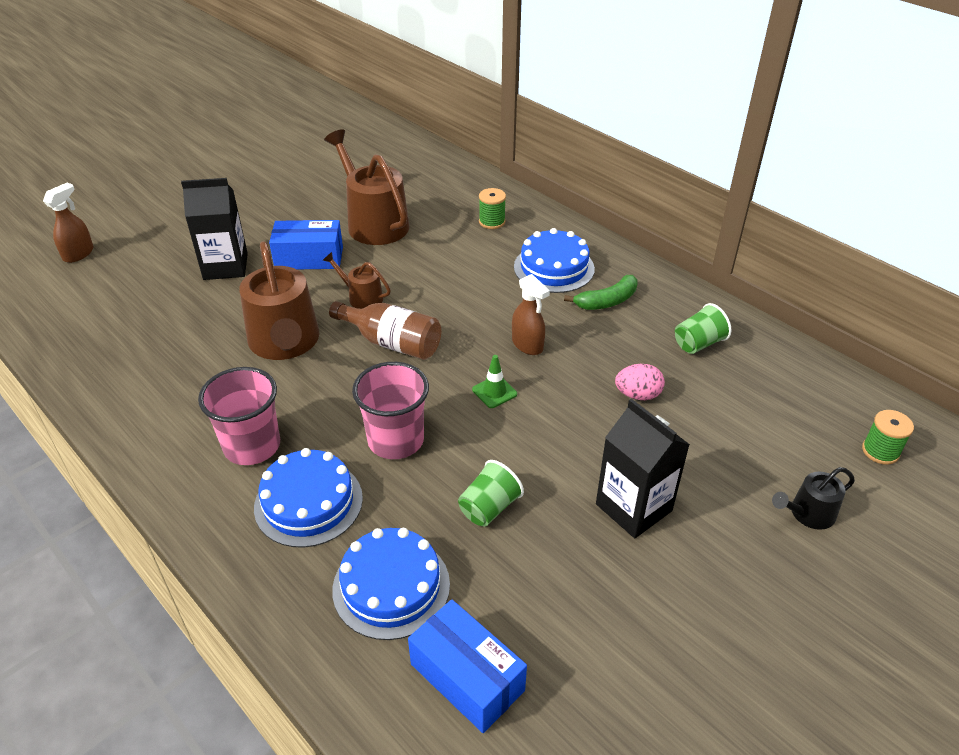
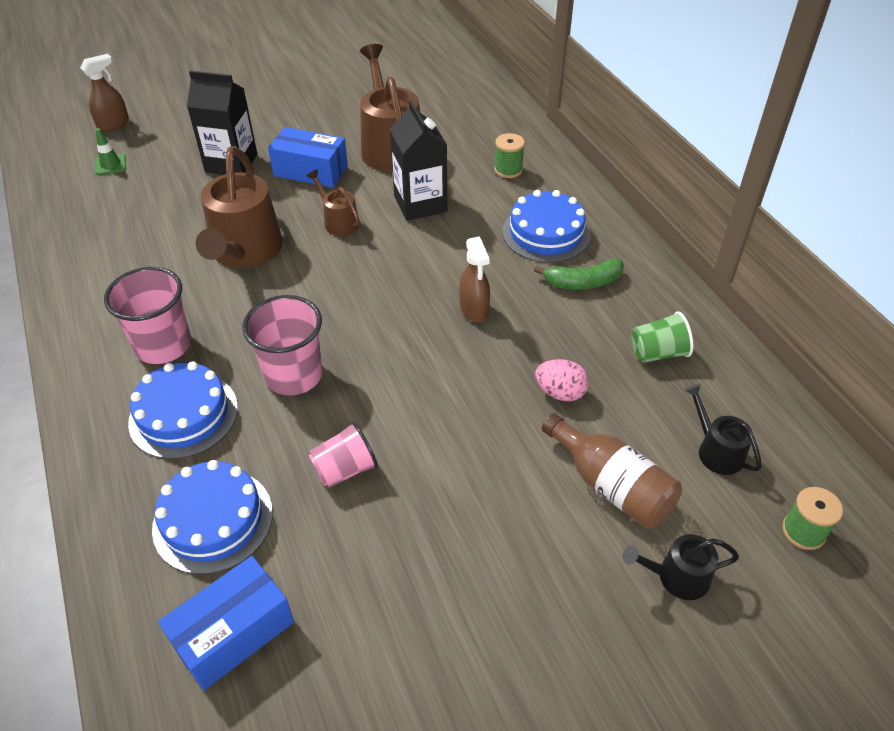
camera: 20 degrees right, 5 degrees up
(392, 343) = (342, 275): brown bottle -> brown bottle (611, 486)
(467, 677) = (233, 633): blue box -> blue box turned 75 degrees clockwise
(489, 508) = (345, 469): green cup -> pink cup
(494, 392) = (414, 351): green traffic cone -> green traffic cone (110, 164)
(633, 507) = (489, 512): black carton -> black carton (420, 204)
(784, 408) = (716, 451): none -> black watering can

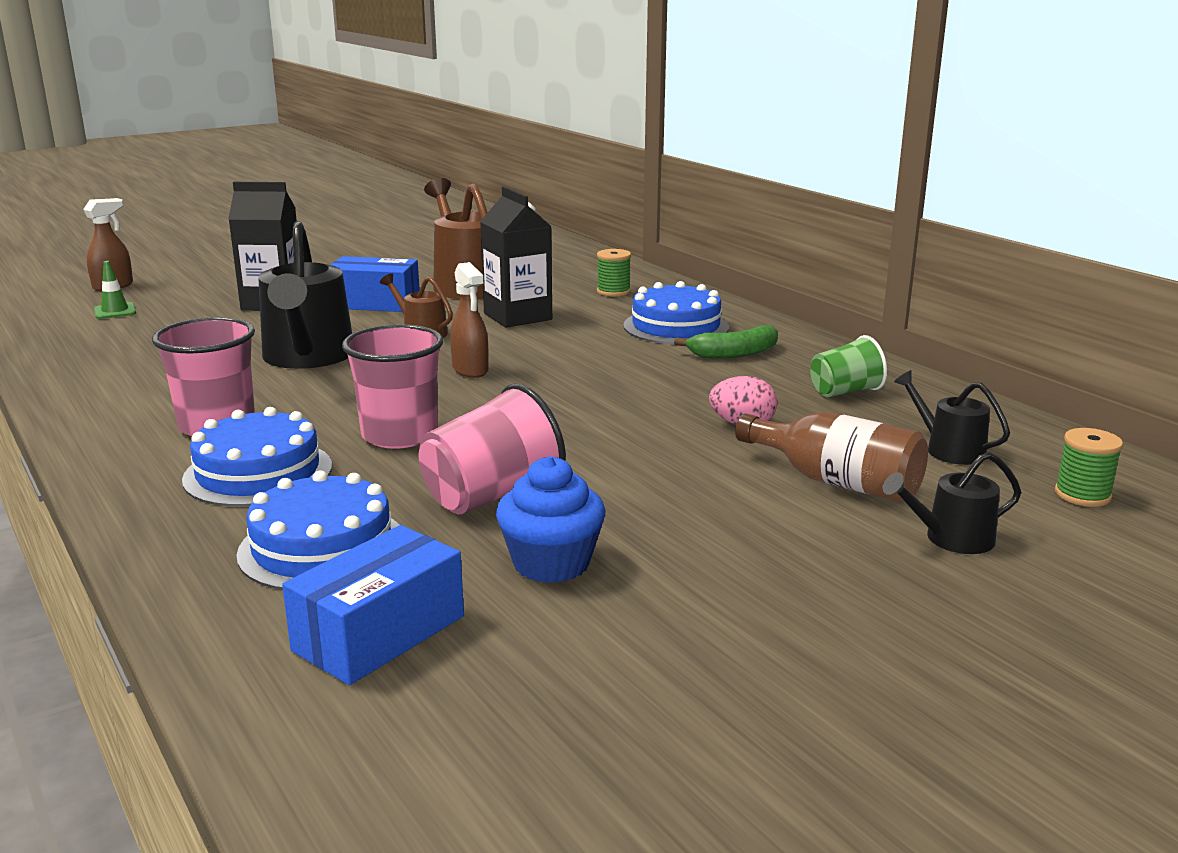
camera: 10 degrees left, 25 degrees down
(245, 251) = (307, 357): brown watering can -> black watering can
(345, 469) = (492, 496): pink cup -> pink cup, size x1.57
(369, 565) = (551, 563): none -> blue cupcake
(474, 310) = (612, 378): brown spray bottle -> brown spray bottle (470, 370)

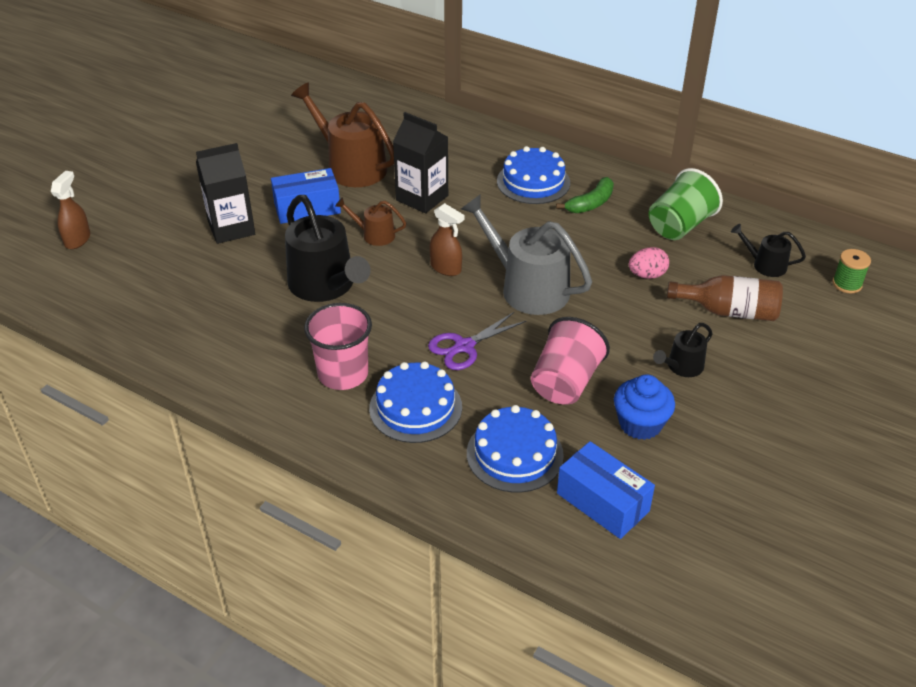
camera: 25 degrees left, 20 degrees up
(115, 311) = (120, 271): green traffic cone -> none
(379, 633) = (602, 502): blue box -> blue box turned 60 degrees counterclockwise
(399, 435) = (464, 346): pink cup -> purple scissors
(554, 404) = (528, 288): none -> grey watering can
(613, 291) = (460, 149): green spool -> none
(845, 392) = (679, 226): green cup -> green cup, size x1.57
(952, 538) = (809, 339): black watering can -> black watering can (682, 367)

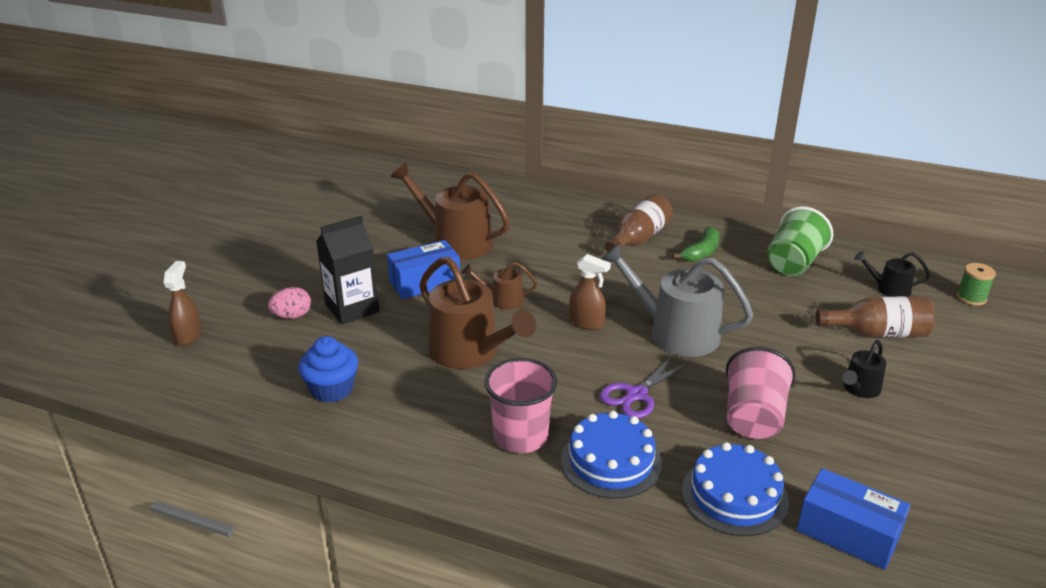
camera: 10 degrees left, 10 degrees down
(325, 285) = (470, 352): black watering can -> brown watering can
(422, 198) = (537, 262): black carton -> none
(533, 182) = (639, 239): blue cake -> brown bottle
(640, 424) = (847, 448): blue cupcake -> blue cupcake (332, 389)
(647, 275) = (784, 309): pink egg -> pink egg (292, 316)

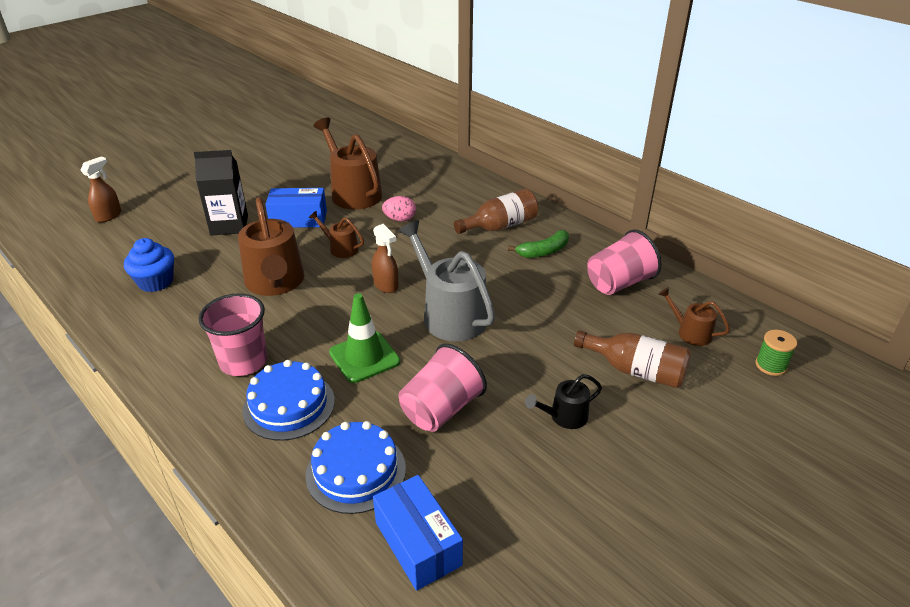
camera: 25 degrees right, 5 degrees up
(292, 316) = (185, 220): pink egg -> pink egg (400, 219)
(636, 395) = (364, 357): purple scissors -> green traffic cone
(793, 263) = (619, 283): green cup -> pink cup
(889, 289) = (690, 332): black watering can -> brown watering can

